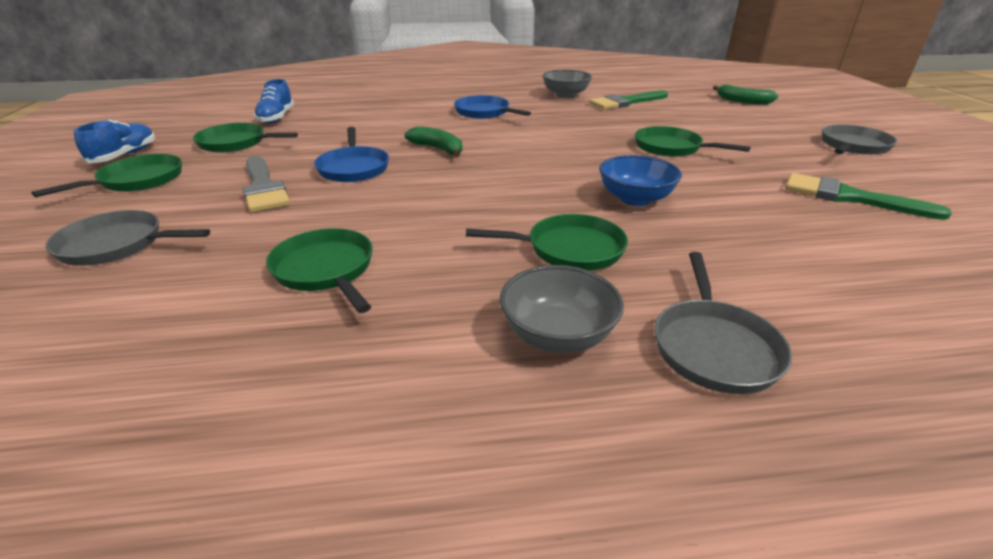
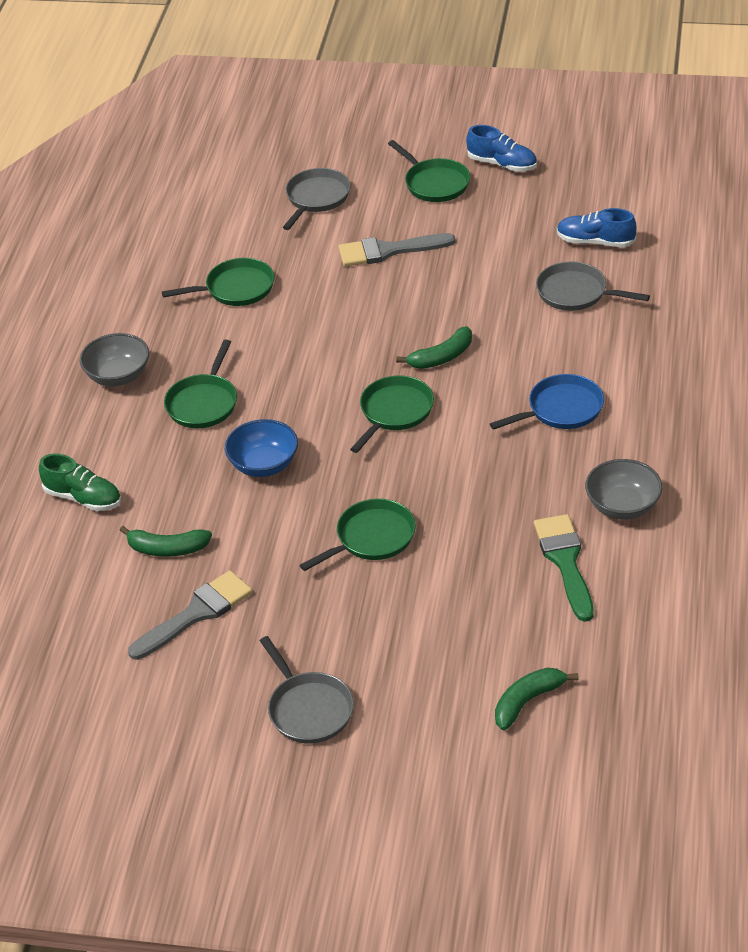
camera: 110 degrees right, 10 degrees up
(236, 143) = (513, 223): green pan -> green pan (394, 412)
(353, 168) = (412, 300): blue pan -> none
(713, 346) = (74, 434): grey pan -> grey pan (576, 293)
(803, 226) = (167, 549): none -> green banana
(813, 301) = (83, 498): none -> green shoe
(849, 197) = (196, 613): green brush -> grey brush

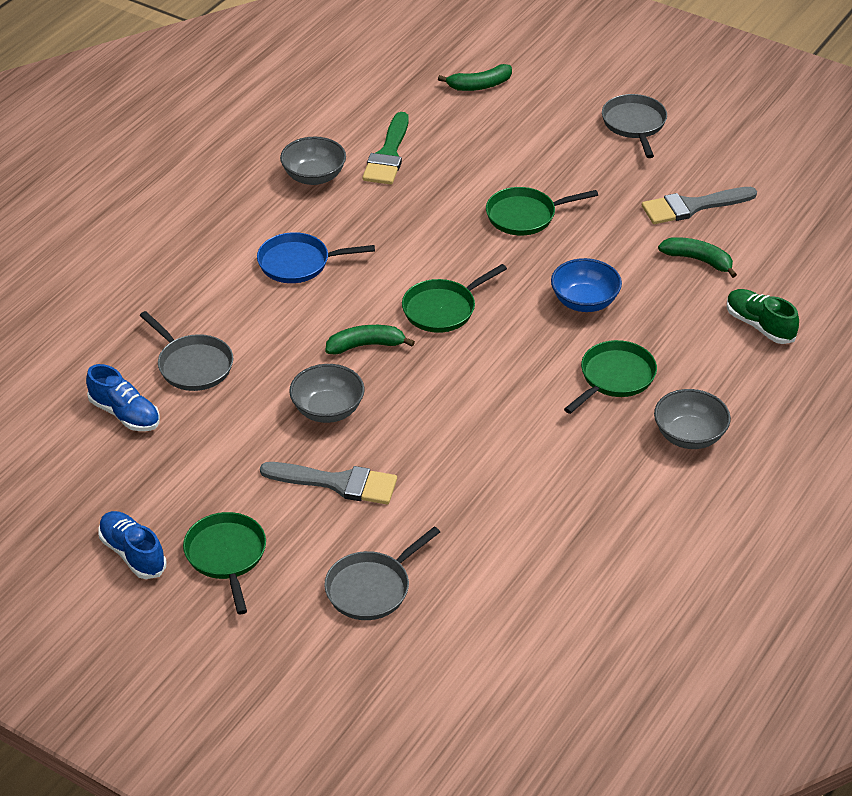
camera: 160 degrees left, 0 degrees up
(236, 288) = (525, 496): green pan -> none
(435, 297) = (328, 410): none -> grey bowl

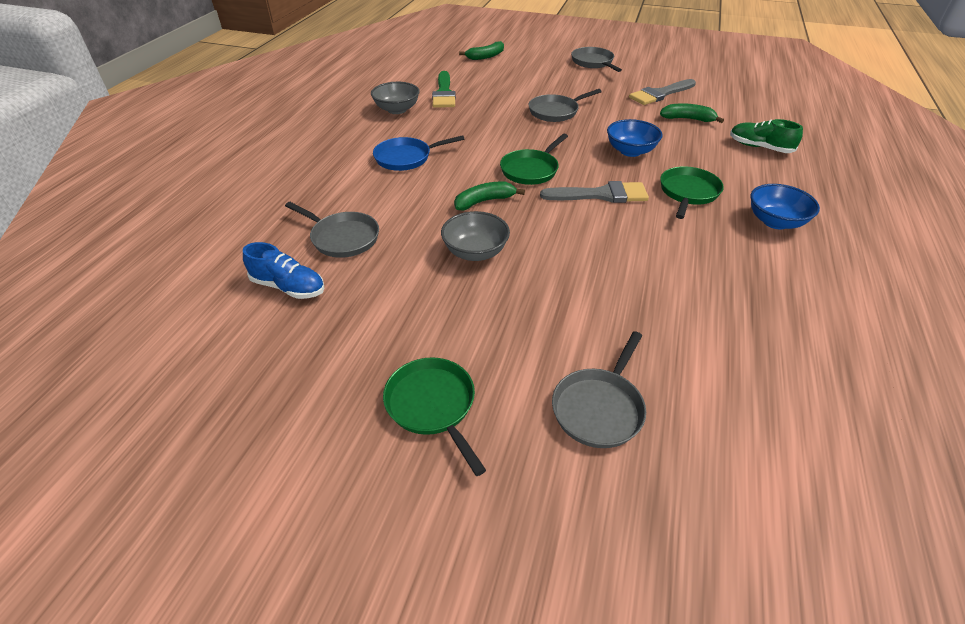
camera: 15 degrees left, 0 degrees up
(133, 553) = (328, 425): blue shoe -> none
(337, 483) = (513, 310): grey brush -> grey brush (601, 195)
(525, 216) = (556, 111): green pan -> grey pan
(689, 436) = (775, 222): grey bowl -> blue bowl

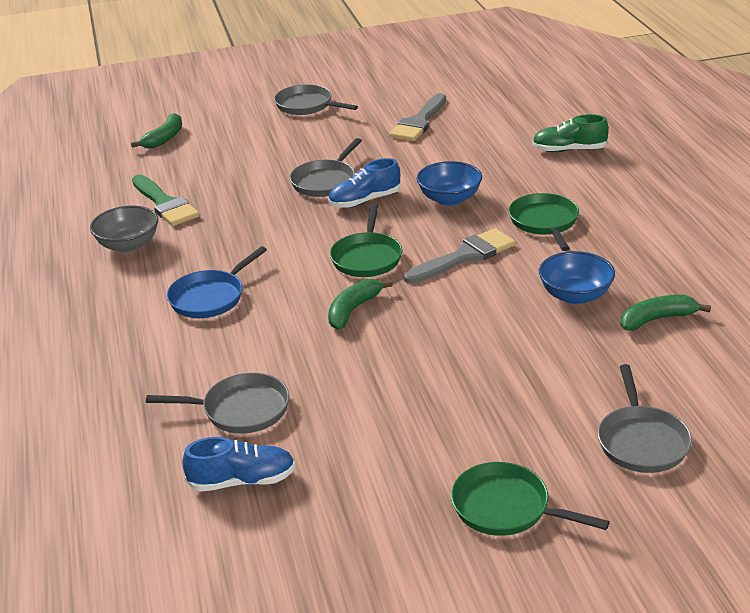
camera: 30 degrees left, 10 degrees down
(475, 252) = (399, 363): grey bowl -> none
(569, 132) = (365, 201): none -> blue shoe
(687, 119) = (474, 142): green banana -> green banana (657, 319)
(775, 222) = (643, 221): blue bowl -> blue bowl (575, 295)

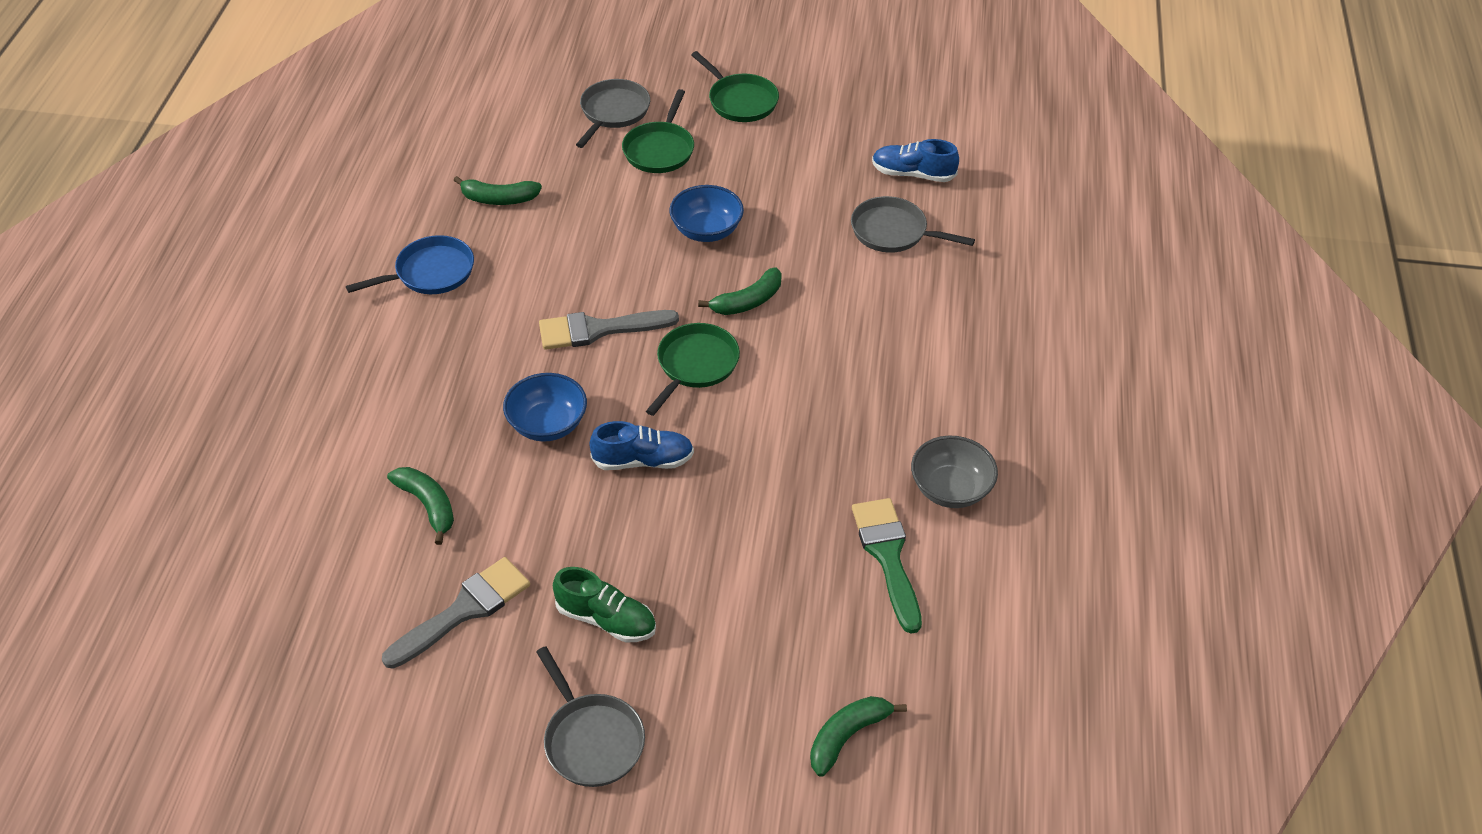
camera: 160 degrees left, 15 degrees up
(210, 297) = (880, 368): blue pan -> blue pan (430, 273)
(325, 181) = (668, 520): grey pan -> none
(487, 148) = (428, 505): none -> green banana
(544, 222) = (482, 347): green pan -> green pan (660, 149)
(569, 150) = (340, 459): green shoe -> green shoe (606, 619)
(575, 295) = (540, 246): blue bowl -> blue bowl (706, 230)

